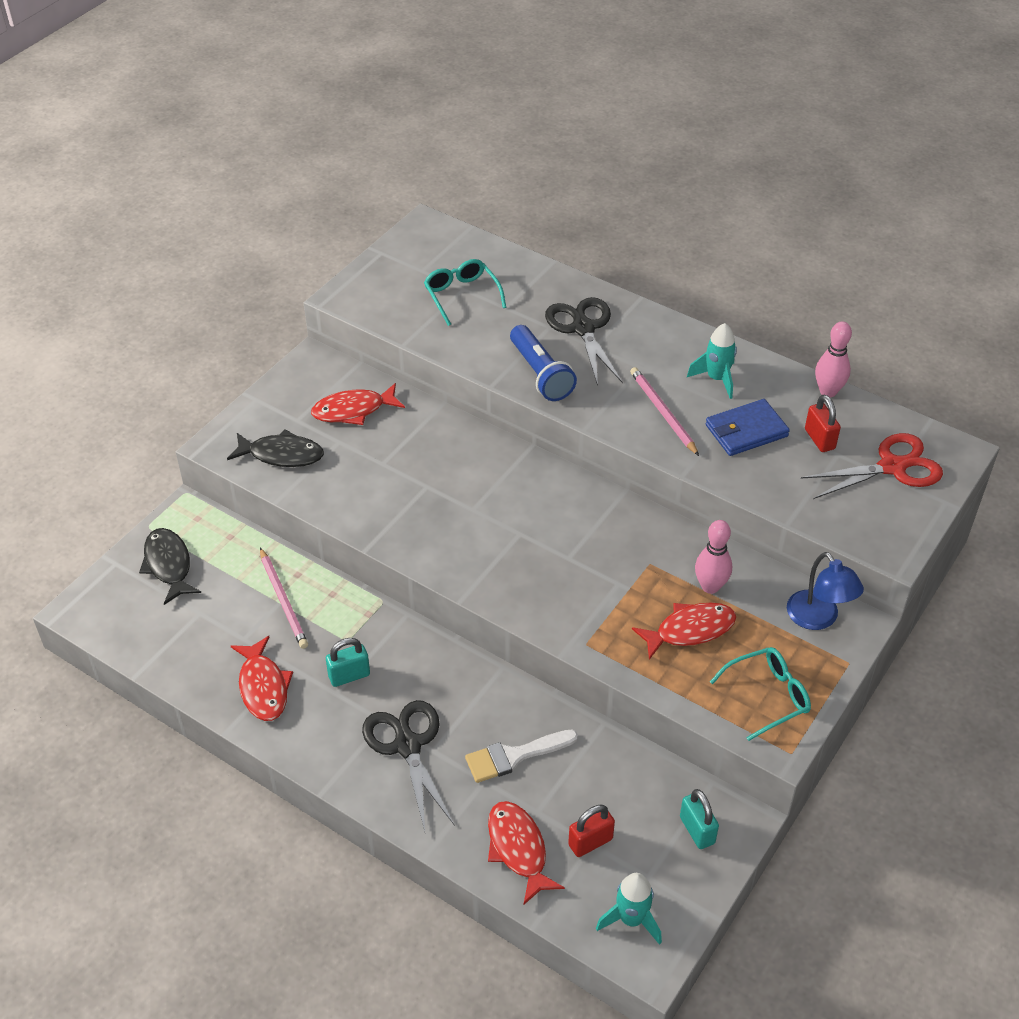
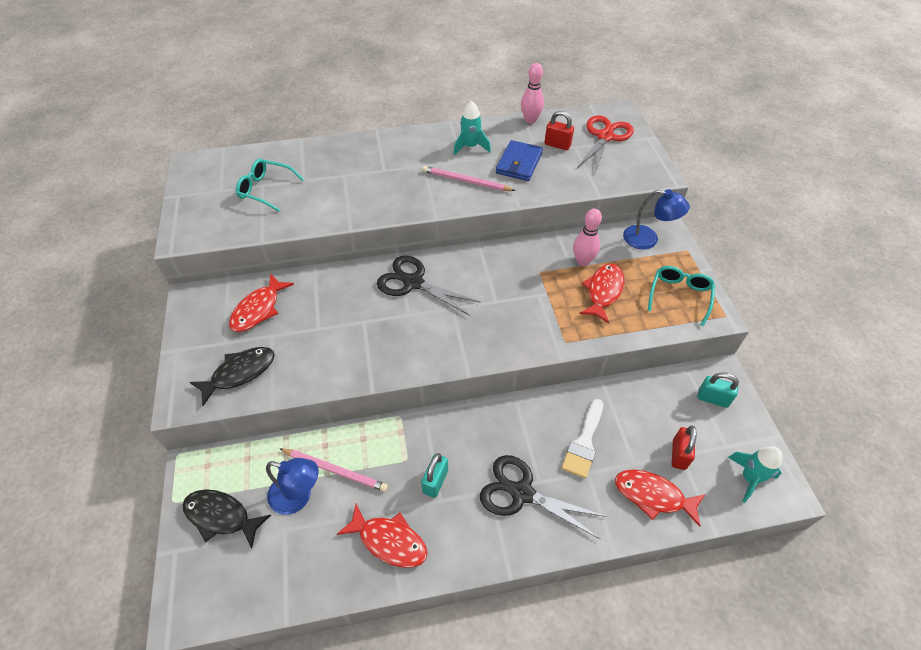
camera: 45 degrees left, 5 degrees up
(235, 597) = (298, 496): none -> blue lamp
(540, 374) = (372, 204): blue flashlight -> none
(583, 329) = (365, 164): black scissors -> black scissors (413, 282)

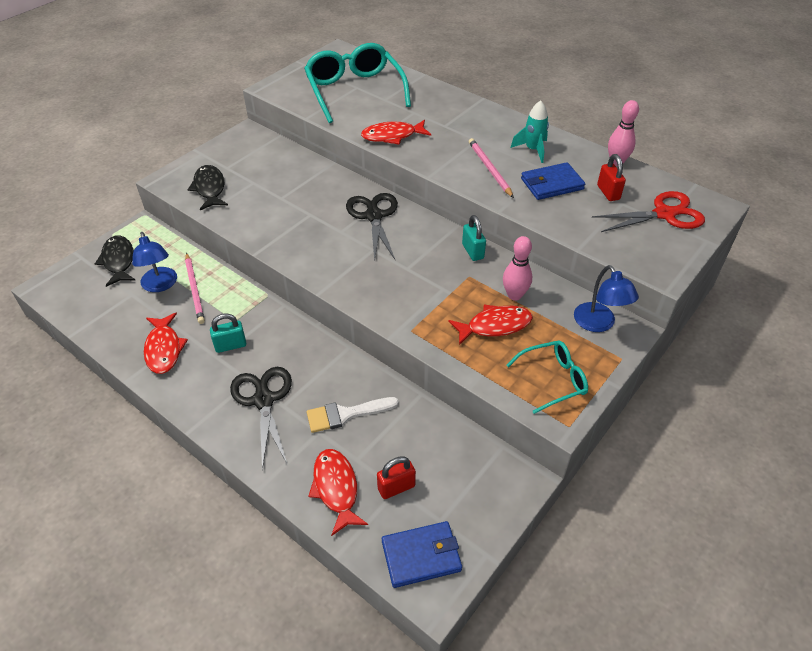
camera: 50 degrees right, 5 degrees down
(239, 373) = (209, 188): black fish -> black fish turned 120 degrees counterclockwise
(258, 309) = (268, 164): red fish -> red fish (392, 136)
(266, 189) = (354, 91): turquoise glasses -> turquoise glasses, size x1.84
(712, 398) = (486, 484): turquoise padlock -> turquoise padlock (473, 251)
(749, 478) = (421, 556): turquoise rocket -> blue wallet

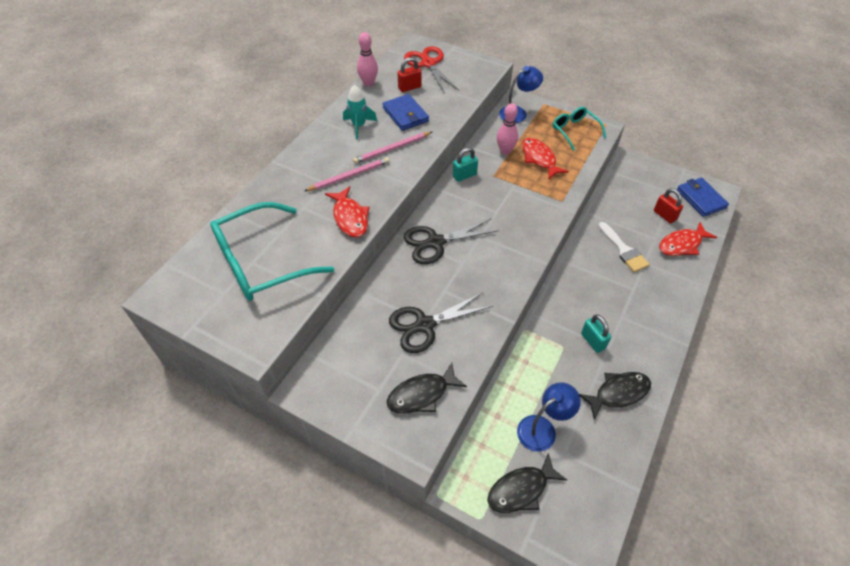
camera: 100 degrees left, 5 degrees up
(164, 349) = (618, 393): red fish -> black fish
(194, 290) = (538, 393): pink pencil -> pink pencil (349, 176)
(264, 400) = (635, 302): black scissors -> black scissors (425, 325)

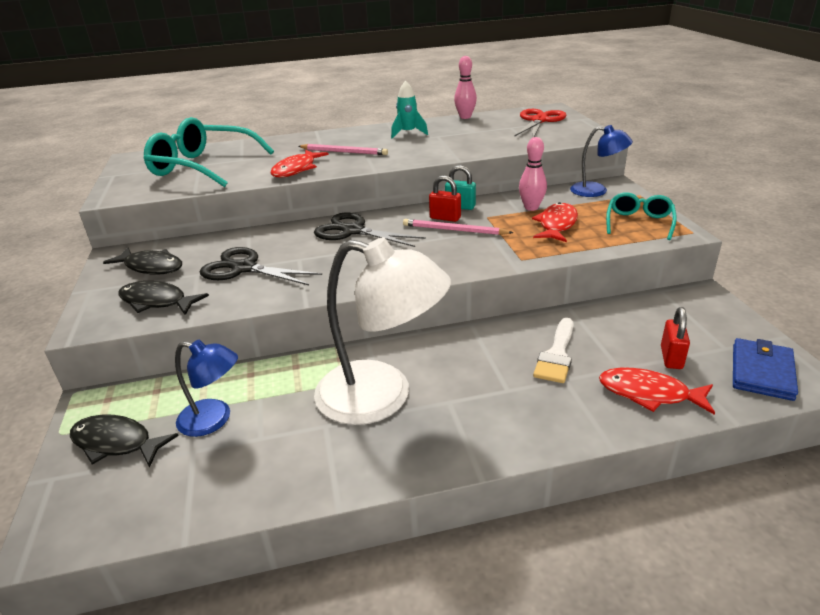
camera: 50 degrees right, 20 degrees down
(392, 149) = (404, 150): pink pencil -> pink pencil (454, 230)
(405, 115) = (456, 138): blue wallet -> none
(409, 87) = (493, 127): red padlock -> red padlock (445, 218)
(593, 341) = (382, 397): turquoise padlock -> white lamp
(618, 393) = (324, 453): black fish -> black fish (151, 267)

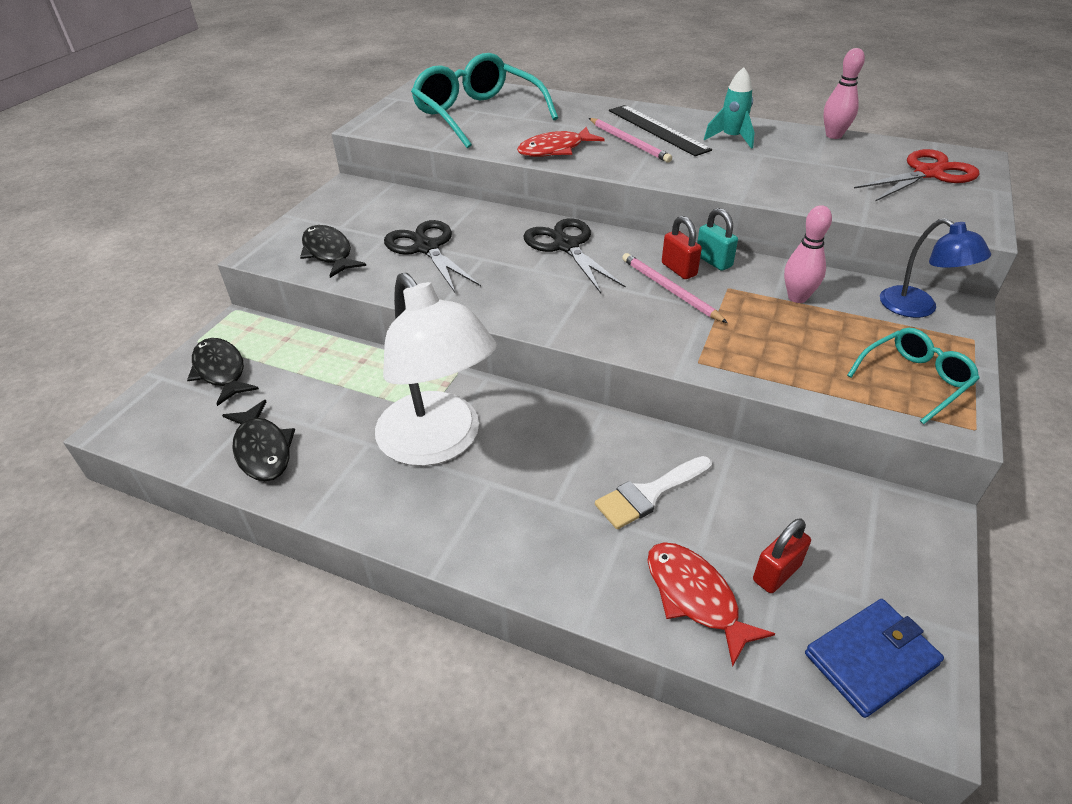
camera: 35 degrees right, 10 degrees up
(151, 267) = (360, 213): black fish -> black fish (262, 449)
(214, 420) = (298, 389): blue lamp -> none
(353, 141) = (657, 129): none -> black ruler
(556, 225) = (798, 335): red fish -> none

